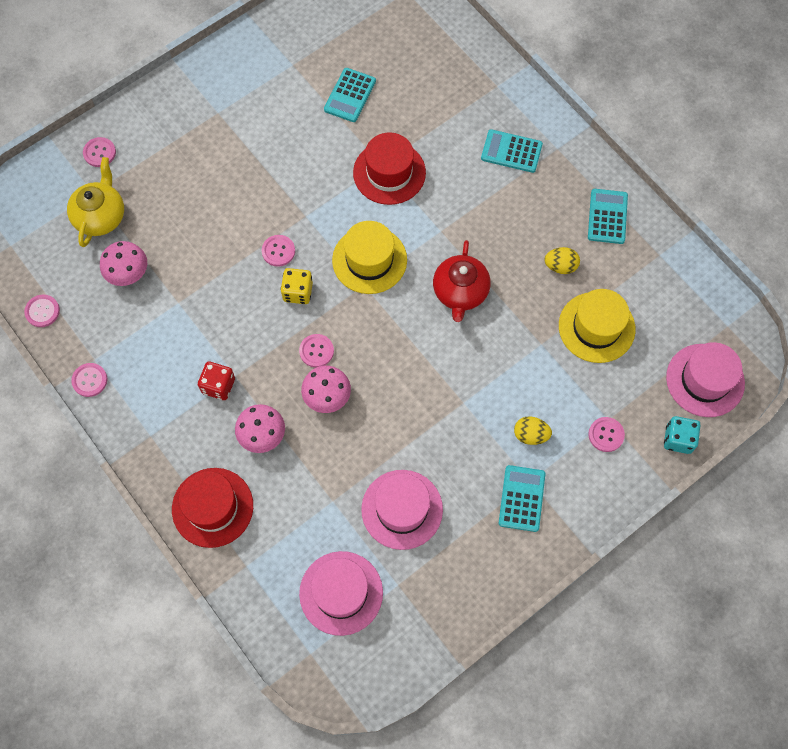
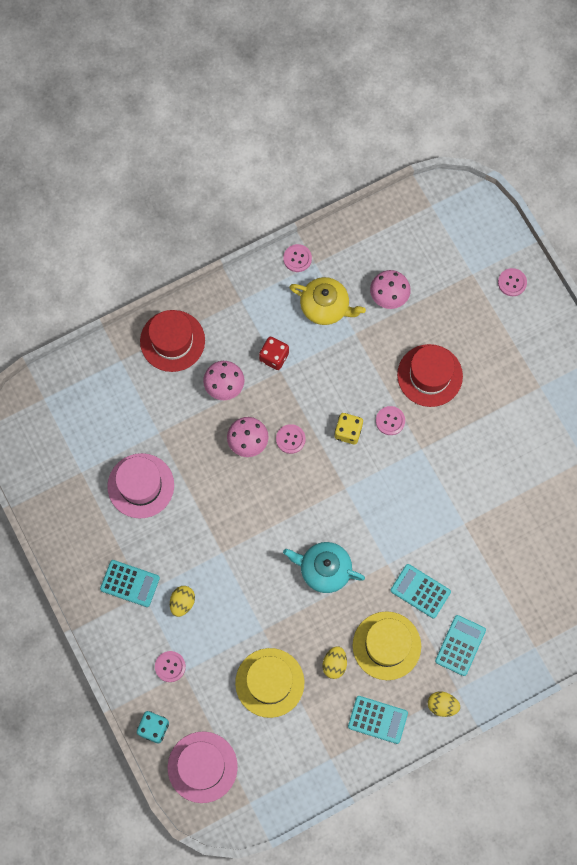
camera: 100 degrees right, 5 degrees up
(42, 311) = (365, 226): pink button -> none
(100, 216) = (448, 278): yellow teapot -> yellow teapot (325, 307)
(341, 593) = (84, 428): pink hat -> none
(350, 95) = (543, 507): turquoise calculator -> turquoise calculator (420, 591)
(369, 260) = (369, 497): yellow hat -> yellow hat (386, 645)
(389, 173) = (454, 529): red hat -> red hat (429, 375)
(460, 292) = (324, 570): red teapot -> turquoise teapot
(577, 160) = (442, 705): none -> yellow egg

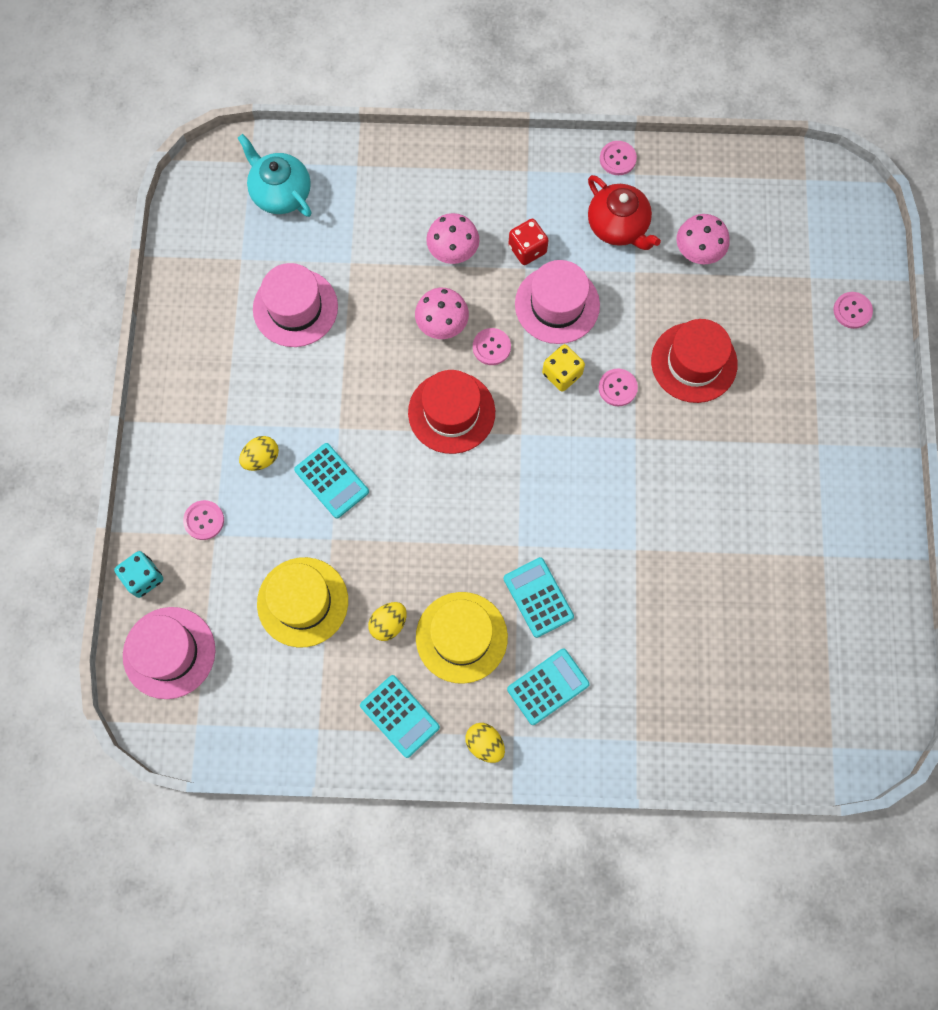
camera: 30 degrees right, 0 degrees up
(130, 583) = (217, 405): turquoise calculator -> turquoise calculator (331, 481)
(172, 341) = (425, 174): red hat -> red hat (451, 412)
(317, 385) = (557, 304): none -> pink hat
(324, 570) = (441, 511): turquoise teapot -> turquoise teapot (280, 193)
(325, 307) = (618, 226): yellow teapot -> red teapot

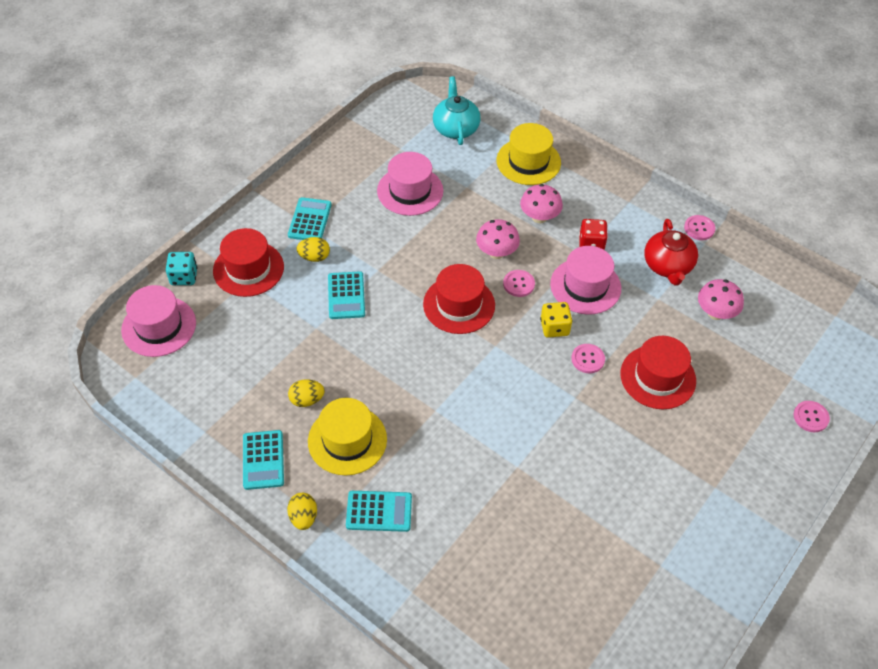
camera: 35 degrees right, 20 degrees down
(204, 520) = (248, 269): pink button -> red hat
(302, 602) = (265, 351): yellow hat -> yellow hat (528, 161)
(538, 597) = (421, 451): turquoise calculator -> turquoise calculator (310, 220)

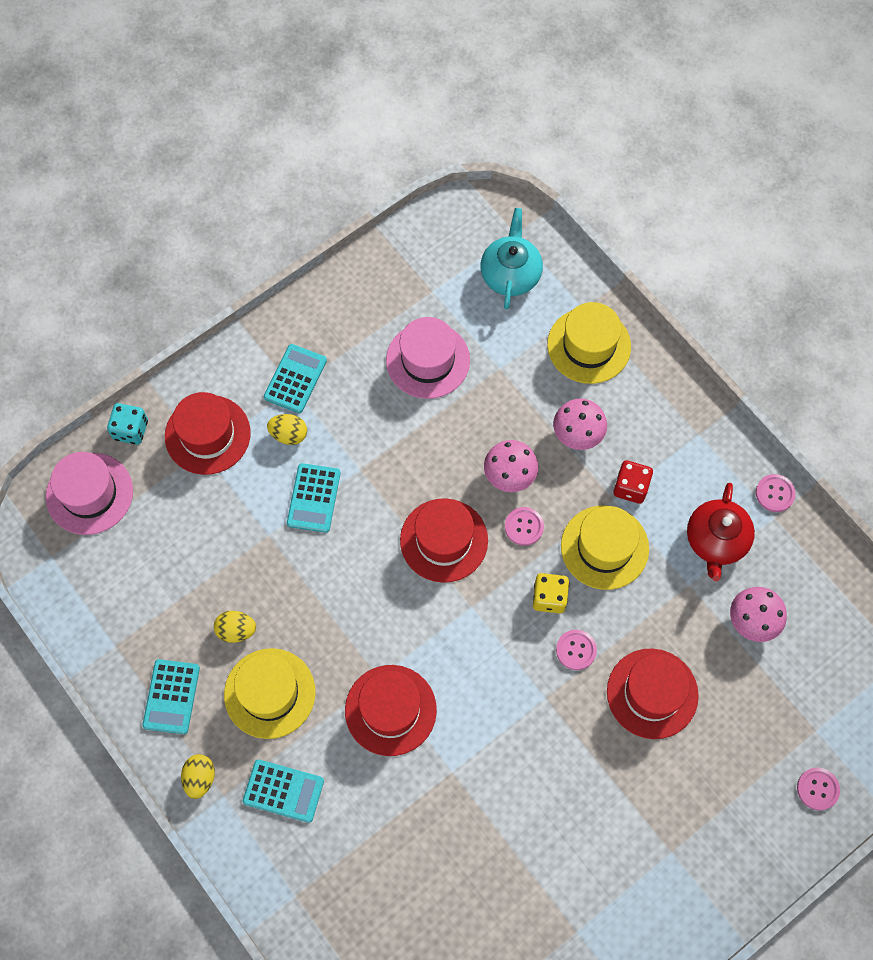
camera: 15 degrees right, 15 degrees up
(452, 432) = (390, 710): none -> red hat
(585, 286) = (604, 547): pink hat -> yellow hat

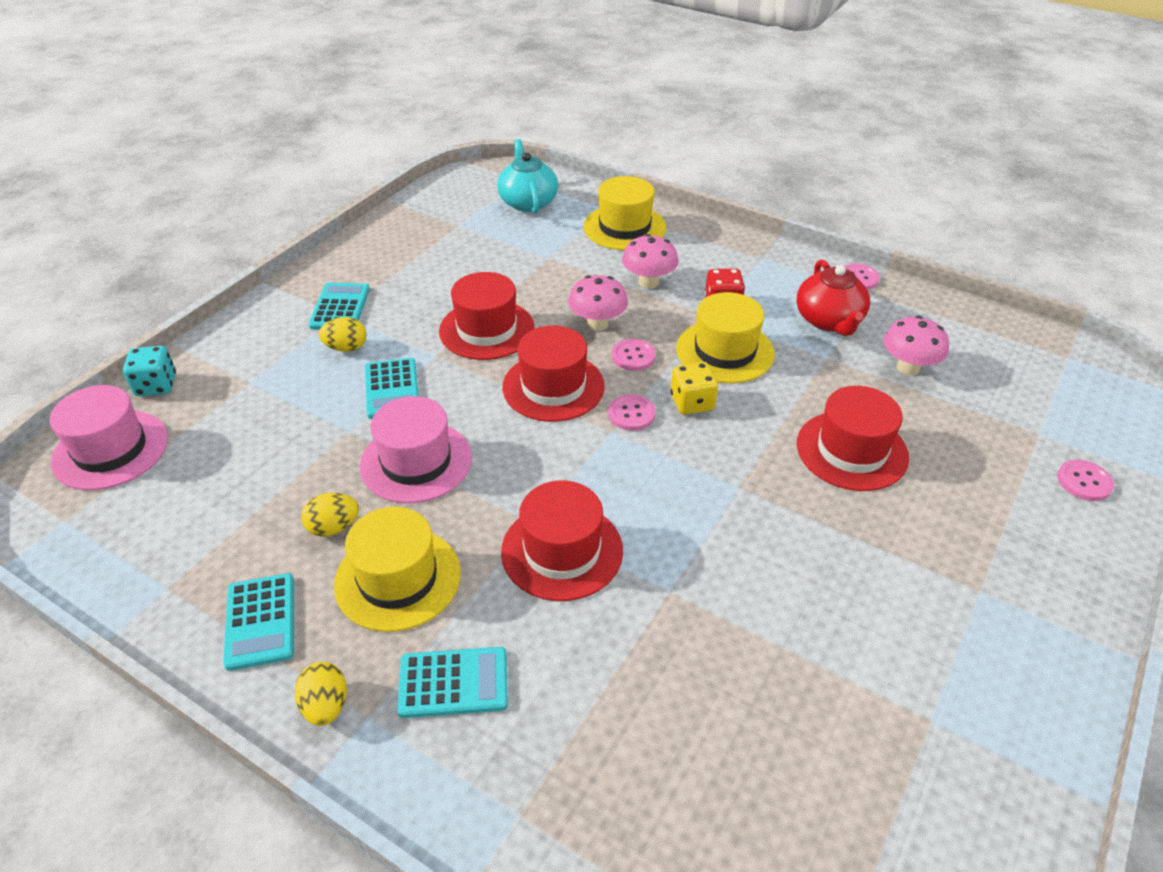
camera: 20 degrees left, 25 degrees down
(207, 435) = (251, 368): red hat -> red hat (487, 329)
(428, 360) = (474, 267): pink hat -> pink hat (416, 461)
(576, 650) = (747, 437): pink button -> pink button (631, 414)

